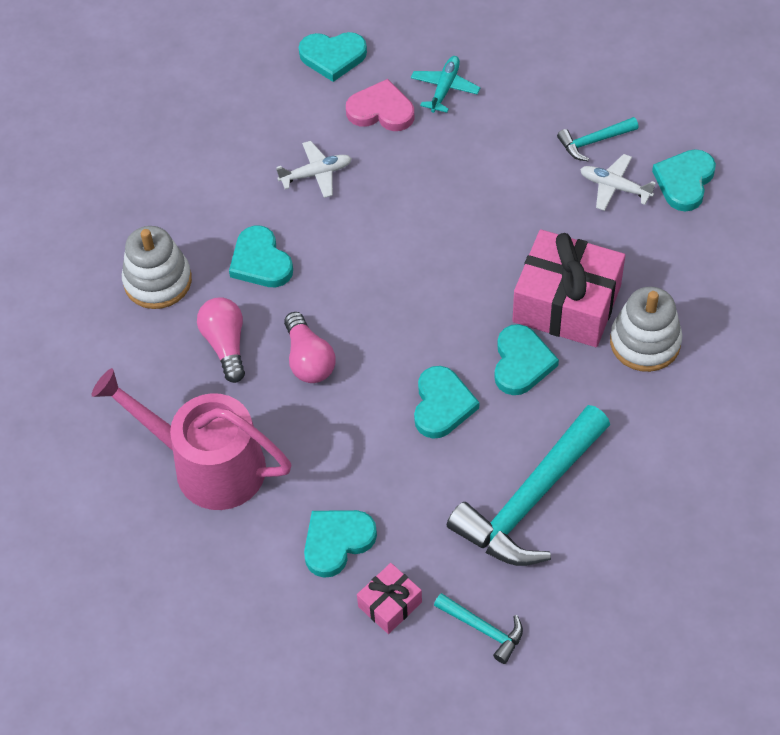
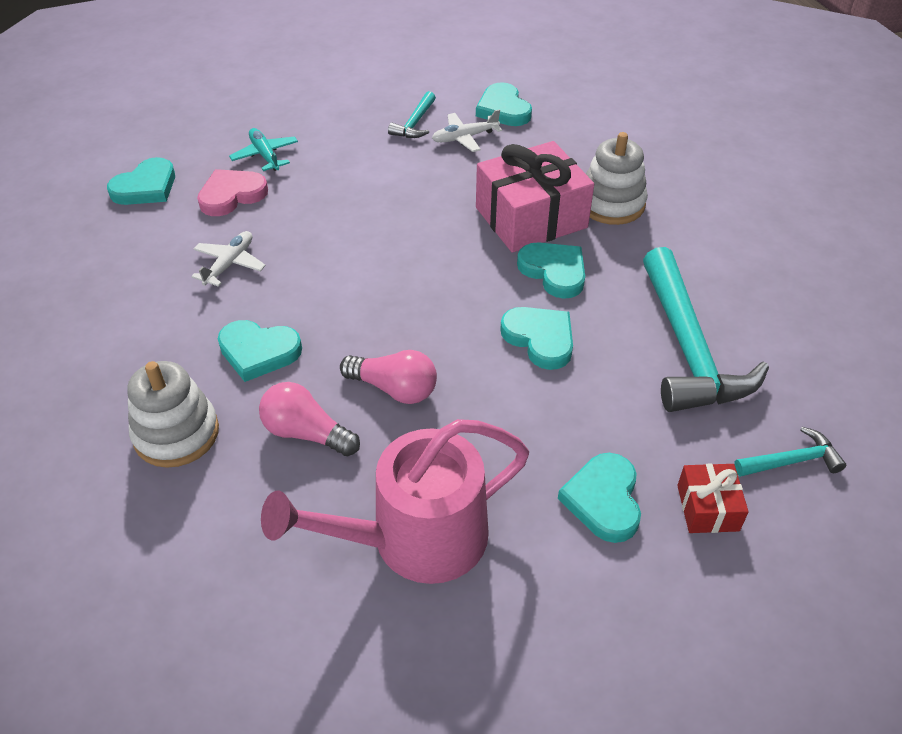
camera: 50 degrees left, 10 degrees down
(390, 604) = (707, 508): pink gift -> red gift

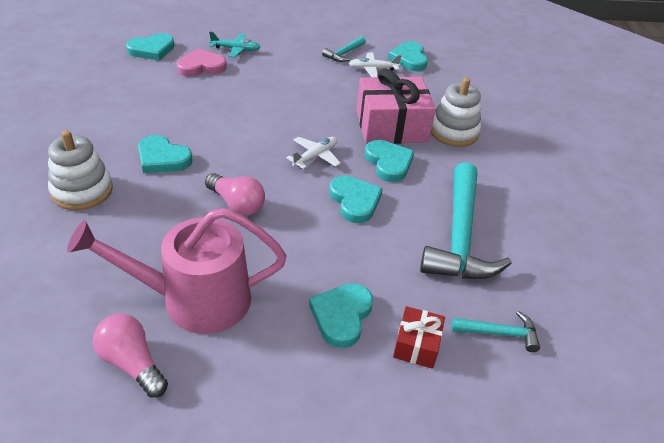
camera: 15 degrees right, 5 degrees down
(230, 264) = (176, 104): white plane -> white plane (315, 156)
(265, 155) = (236, 49): turquoise plane -> turquoise plane turned 105 degrees clockwise
(306, 433) = (163, 214): pink light bulb -> pink light bulb (132, 363)

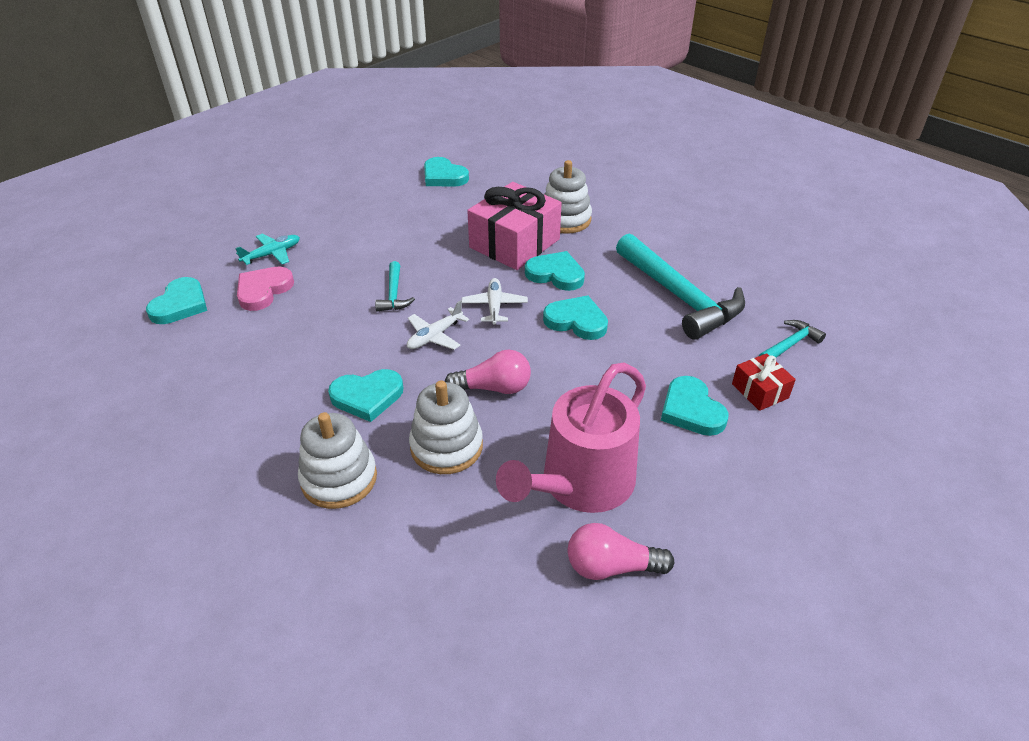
camera: 40 degrees left, 0 degrees up
(158, 217) = (446, 446): none -> white stacking toy
(344, 53) = (381, 202): turquoise hammer -> turquoise hammer (394, 294)
(372, 69) = (427, 202): white plane -> white plane (434, 336)

